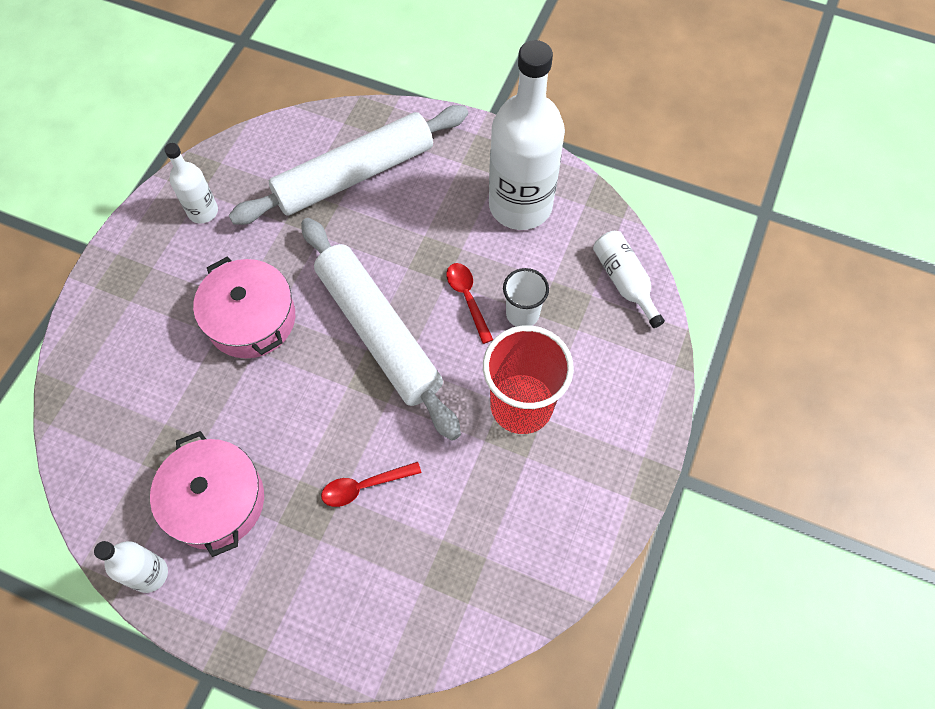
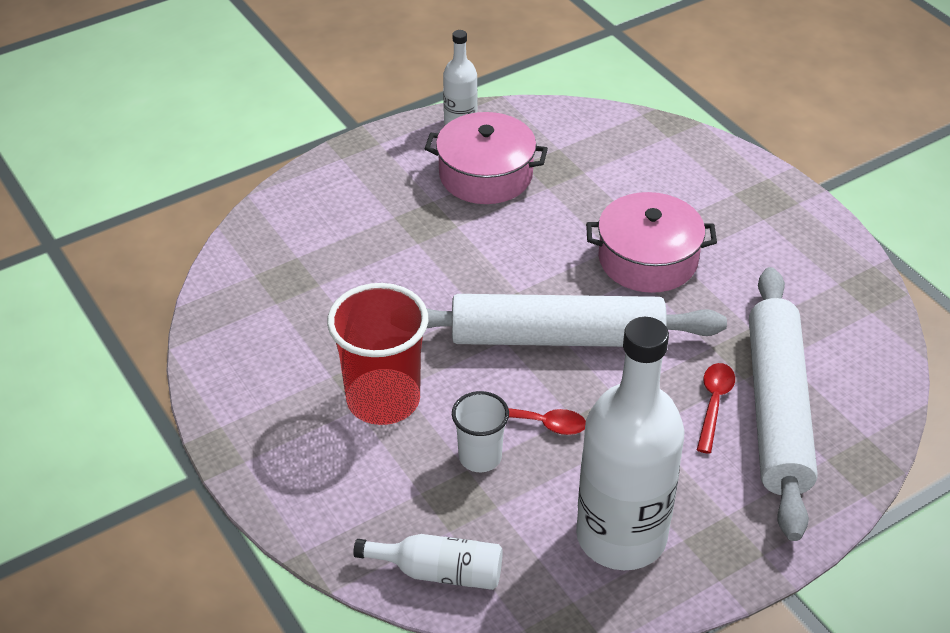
camera: 125 degrees right, 20 degrees down
(203, 211) = (810, 275): white bottle -> none
(364, 486) = (412, 260): red spoon -> red spoon (714, 404)

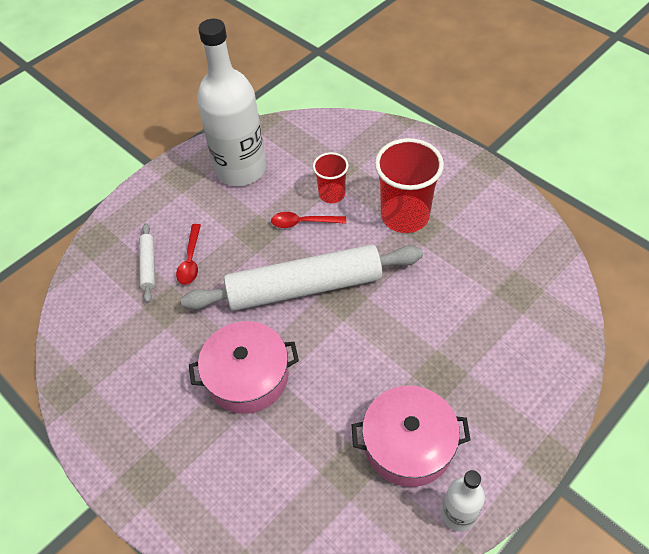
camera: 170 degrees right, 10 degrees up
(439, 572) = (334, 132): white bottle -> none
(480, 457) = (332, 194): white cup -> red cup
(777, 410) = (148, 265): white rolling pin -> white rolling pin, size x0.41

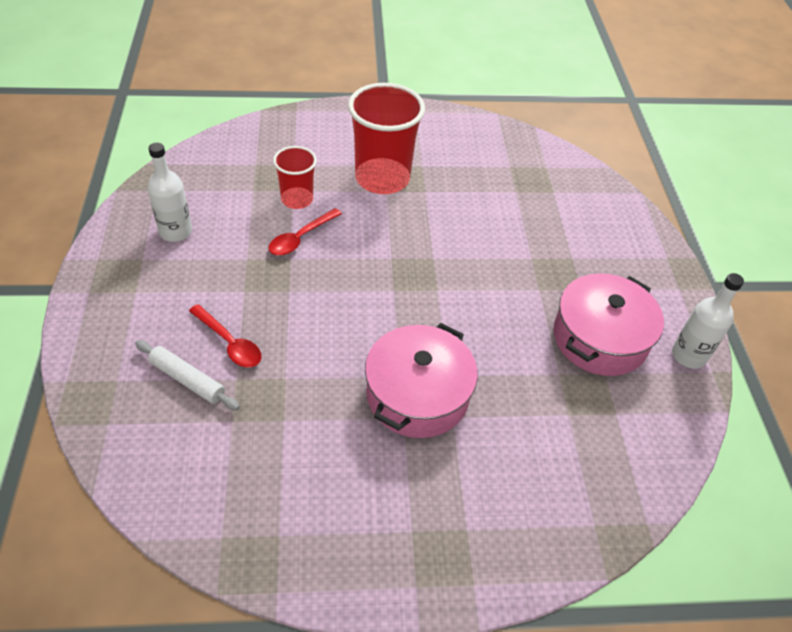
camera: 55 degrees left, 5 degrees down
(240, 169) = (175, 232): white bottle -> white bottle, size x0.48
(304, 287) = (371, 288): white rolling pin -> none

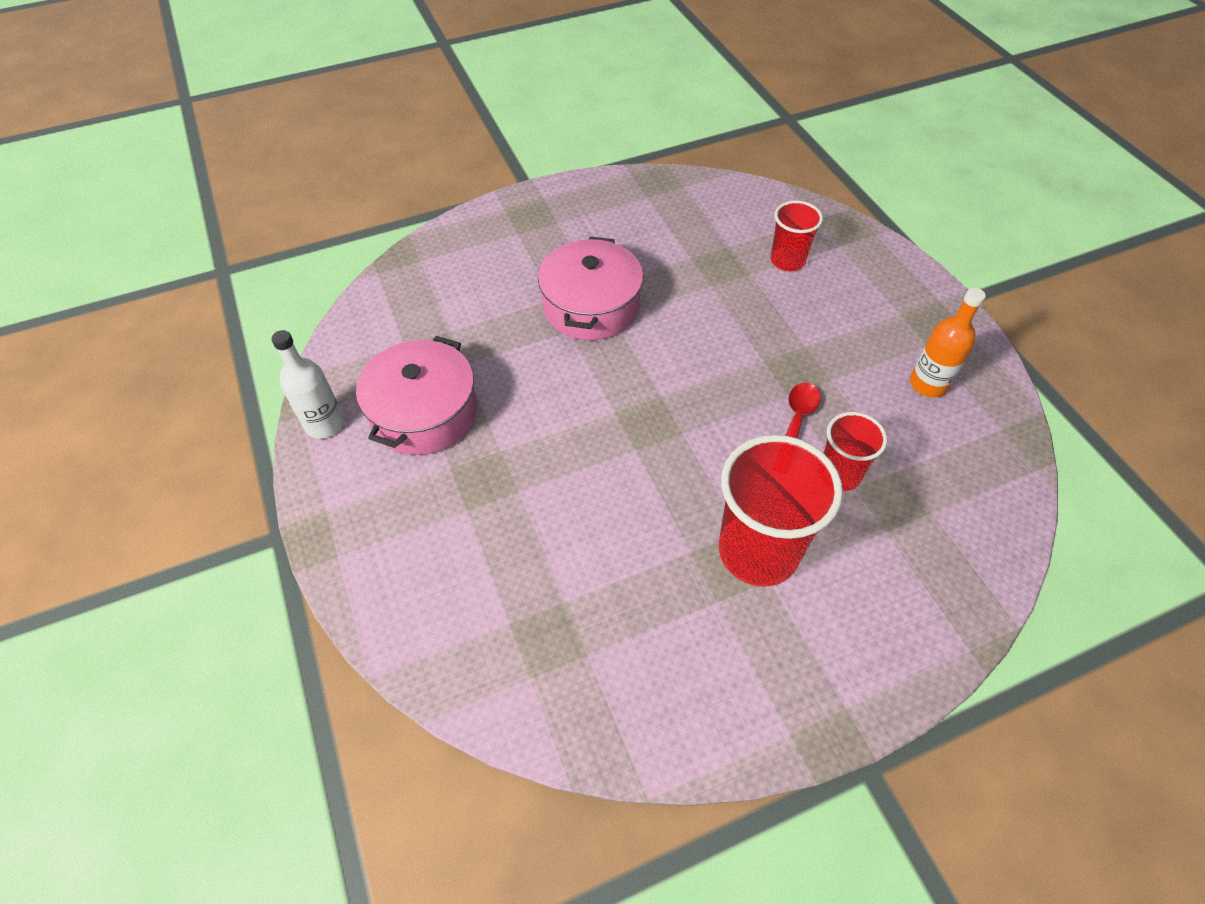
camera: 165 degrees right, 5 degrees up
(175, 232) = (928, 384): white bottle -> orange bottle
(187, 380) = (787, 261): white rolling pin -> red cup
(229, 343) = (778, 297): red spoon -> none

